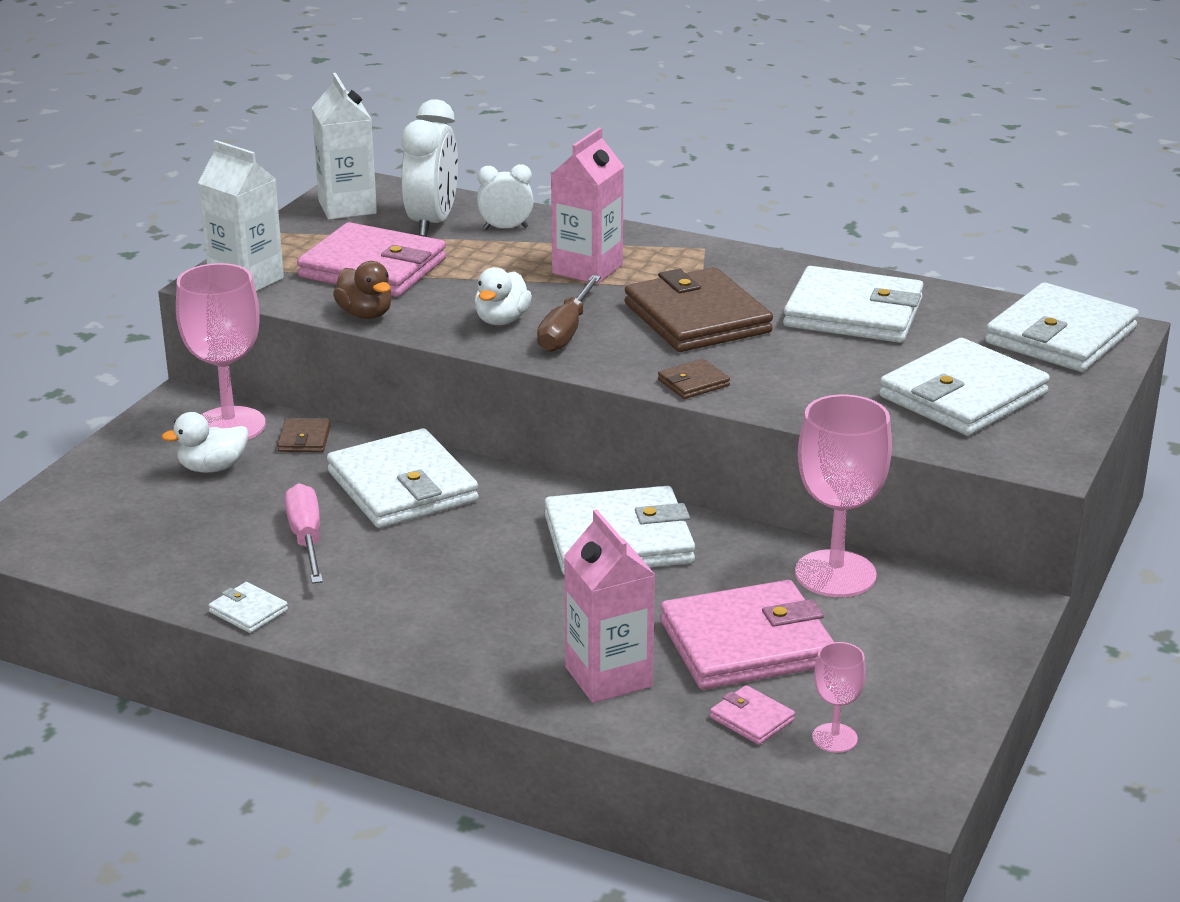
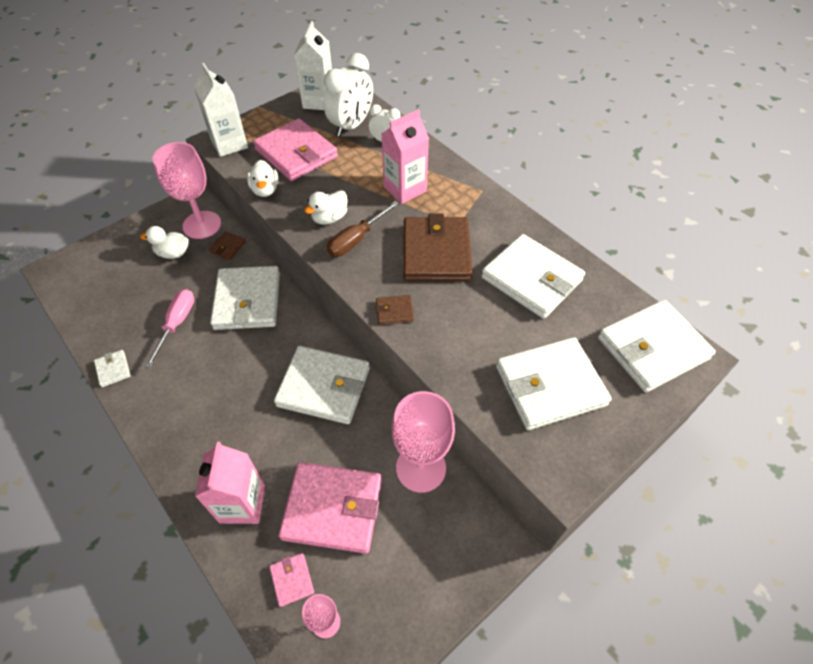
camera: 25 degrees right, 25 degrees up
(365, 314) = (265, 190): brown duck -> white duck

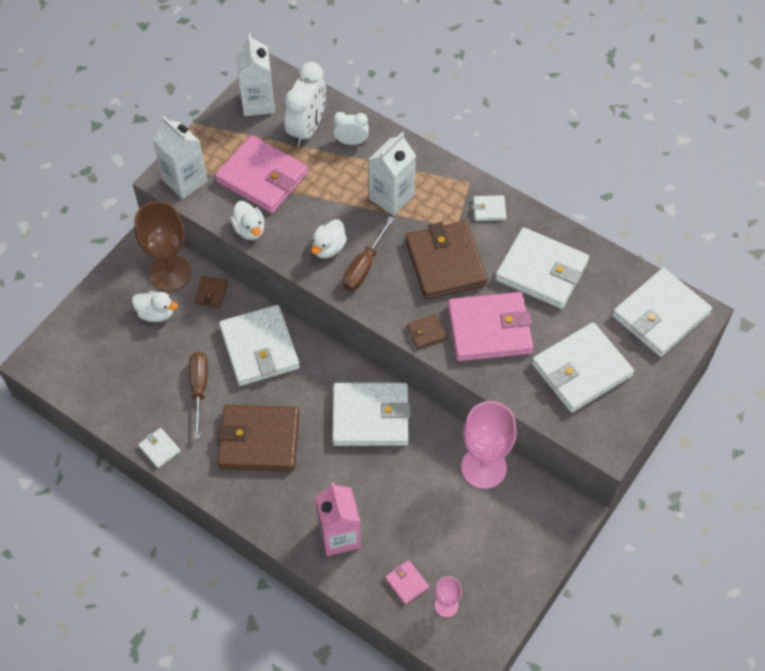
camera: 15 degrees left, 5 degrees up
(173, 253) = (156, 313): white duck -> white duck turned 150 degrees counterclockwise
(177, 324) = (199, 389): pink screwdriver -> brown screwdriver
(202, 225) = (170, 273): pink goblet -> brown goblet
(208, 384) = (259, 440): none -> brown wallet
(333, 508) = (419, 520): pink wallet -> pink wallet (489, 329)
(405, 189) = (391, 197): pink carton -> white carton
(494, 216) = (489, 209): none -> white wallet

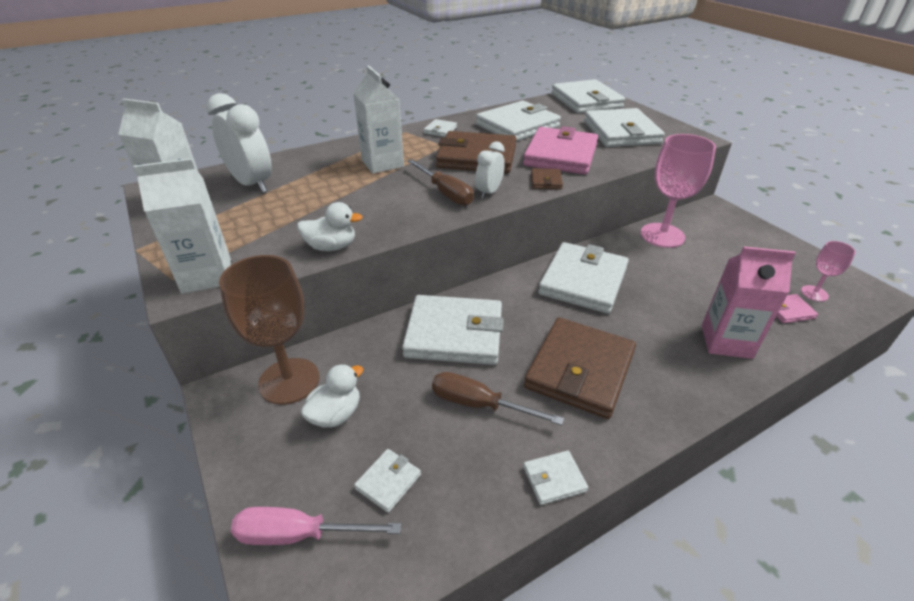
camera: 65 degrees left, 20 degrees down
(75, 339) = (299, 534): none -> pink screwdriver
(122, 364) = (388, 481): none -> white wallet
(211, 293) = (350, 352): brown wallet -> none
(262, 177) = (274, 222): pink wallet -> none
(328, 248) = (406, 206): white duck -> none
(351, 142) = (298, 167): white clock -> white clock (489, 192)

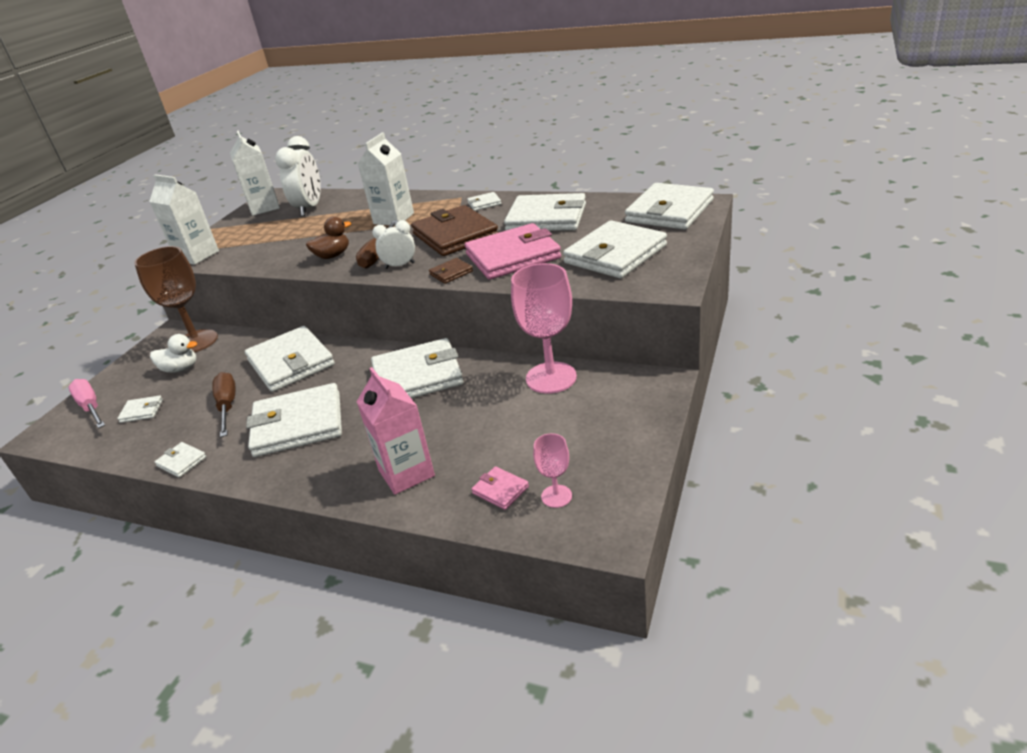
camera: 55 degrees right, 5 degrees down
(331, 247) = (261, 264): white duck -> none
(400, 209) = (333, 256): none -> brown duck
(580, 370) = (298, 424): brown wallet -> white wallet

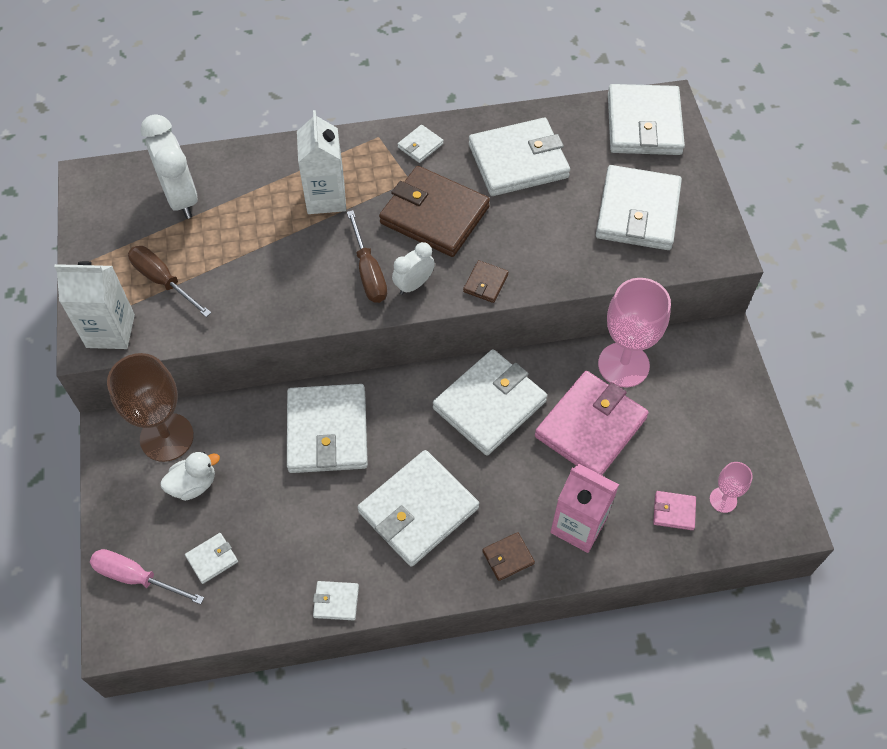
camera: 35 degrees left, 25 degrees up
(227, 406) = (312, 515): brown screwdriver -> brown screwdriver (163, 281)
(264, 208) = (106, 209): white carton -> none
(291, 363) = (327, 431): white wallet -> white wallet turned 60 degrees clockwise
(328, 476) = (508, 557): none -> brown wallet
(333, 256) = (310, 286): brown duck -> none
(513, 256) = (532, 238): pink wallet -> pink wallet (590, 427)

